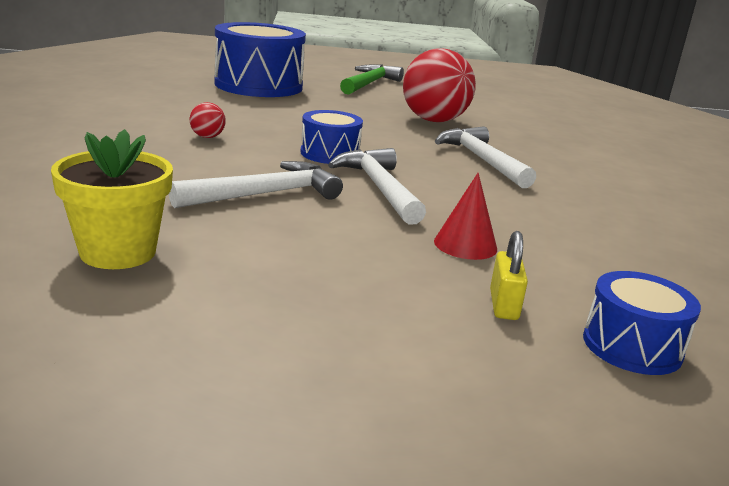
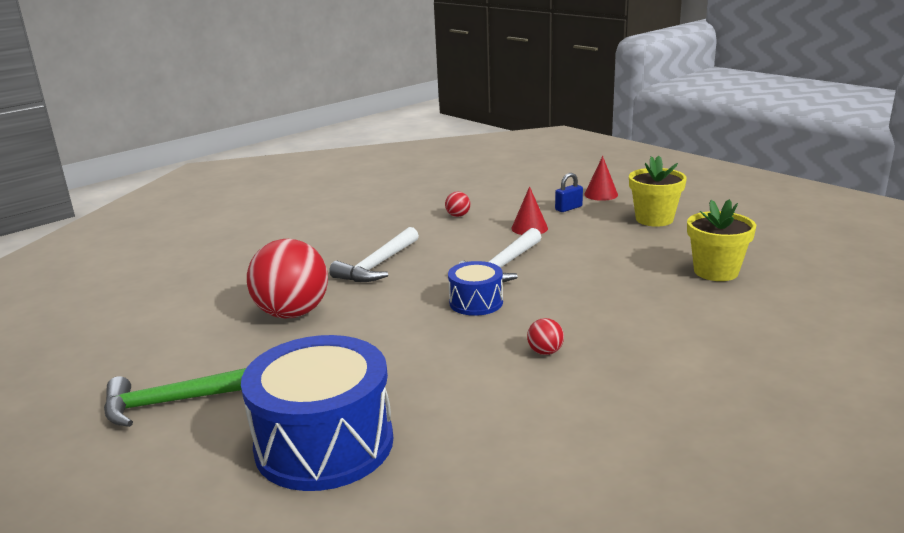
camera: 125 degrees left, 0 degrees up
(264, 194) = (586, 282): white hammer -> none
(334, 333) = (654, 219): none -> yellow flower pot
(503, 305) = (568, 208): yellow padlock -> blue padlock
(536, 372) = (601, 194): none -> red cone
(583, 235) = (458, 216): none -> red ball
(632, 346) = (550, 189): blue drum -> none

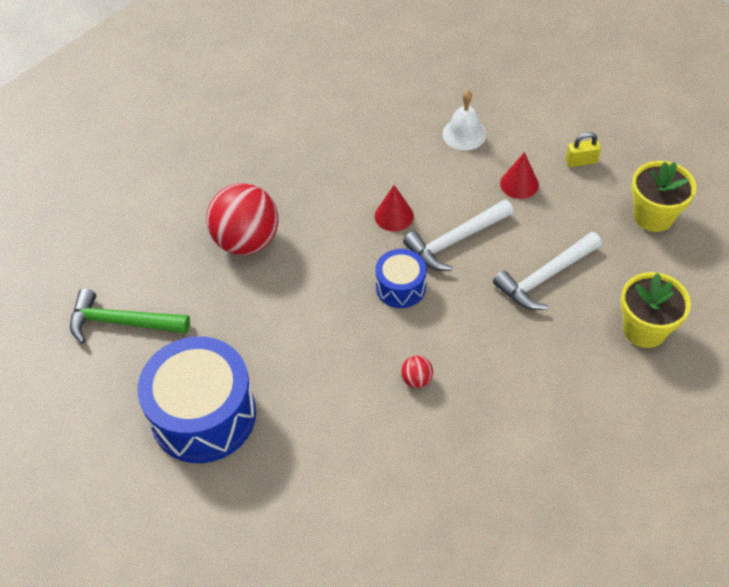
camera: 25 degrees right, 30 degrees up
(378, 265) = (348, 194): white hammer -> white hammer (545, 277)
(458, 216) = (464, 134): red ball -> white bell
(568, 208) = (581, 161): blue padlock -> yellow padlock
(601, 194) = (632, 146): red cone -> red cone (394, 216)

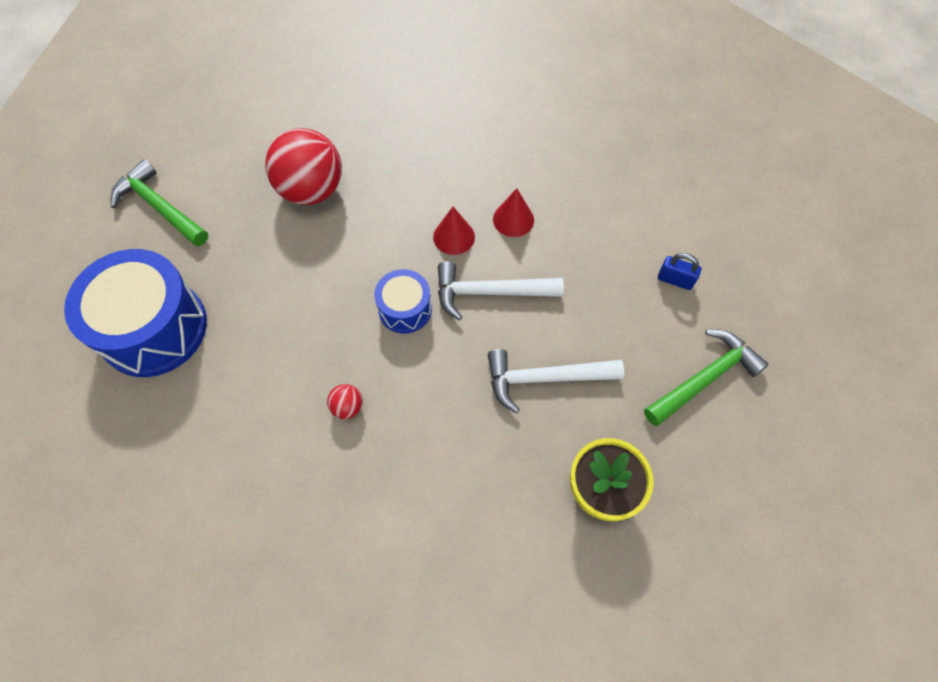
camera: 30 degrees right, 10 degrees up
(464, 134) = (582, 191): white bell -> none
(519, 184) = (595, 269): red cone -> red cone (513, 219)
(581, 161) = (675, 280): yellow padlock -> blue padlock
(653, 216) = (704, 378): yellow flower pot -> green hammer

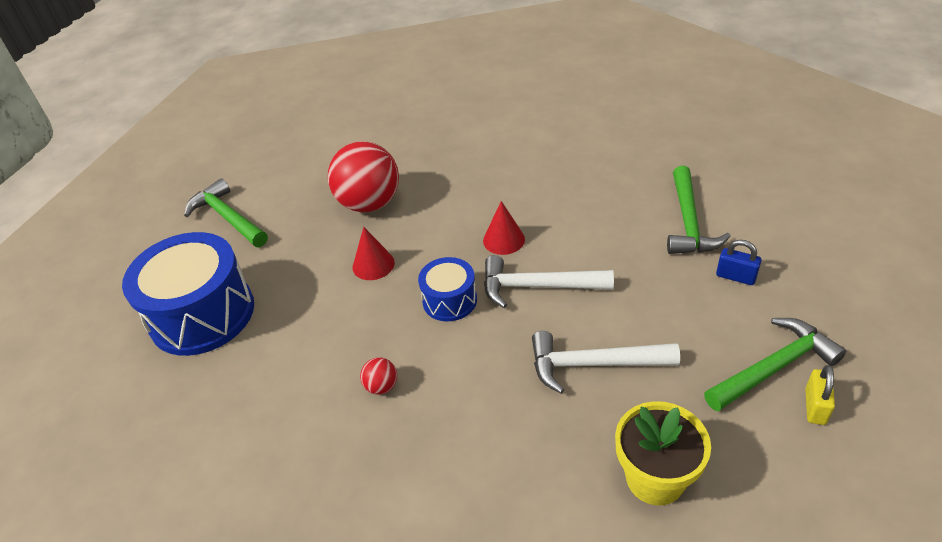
camera: 10 degrees right, 20 degrees down
(513, 219) = (564, 225): red cone -> red cone (373, 265)
(633, 216) = (688, 222): none -> green hammer
(737, 417) = (815, 406): none -> yellow padlock

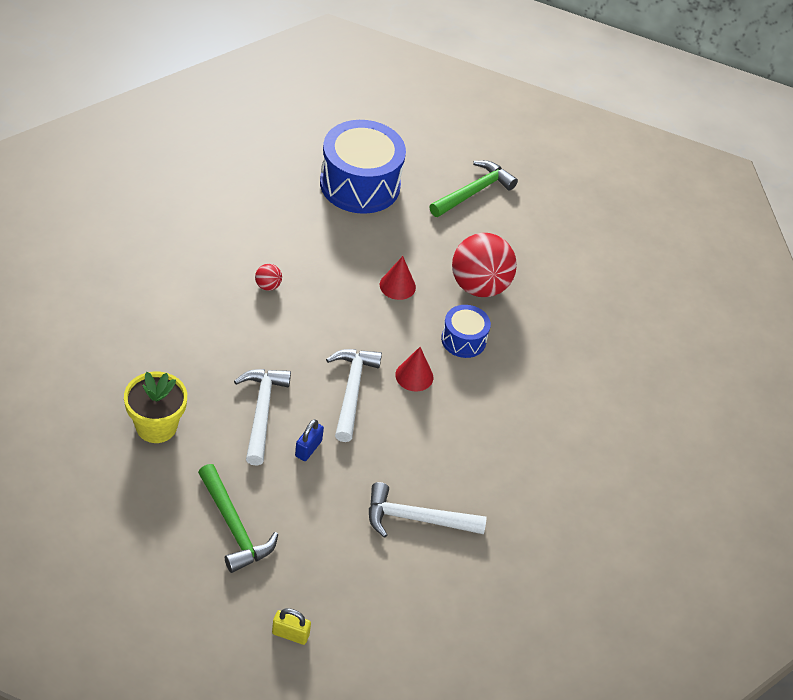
camera: 80 degrees right, 5 degrees up
(449, 300) = (347, 332): blue drum -> blue drum (463, 340)
(688, 222) = (416, 519): green hammer -> white hammer
(735, 276) = (338, 533): blue padlock -> blue padlock (308, 448)
(815, 406) = (192, 540): yellow padlock -> yellow padlock (290, 634)

